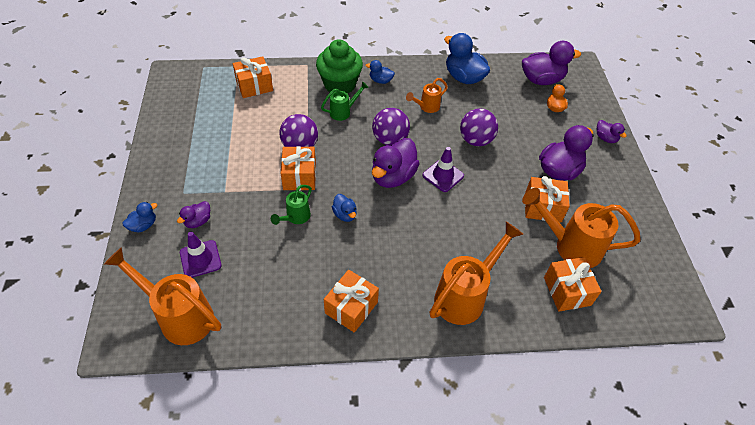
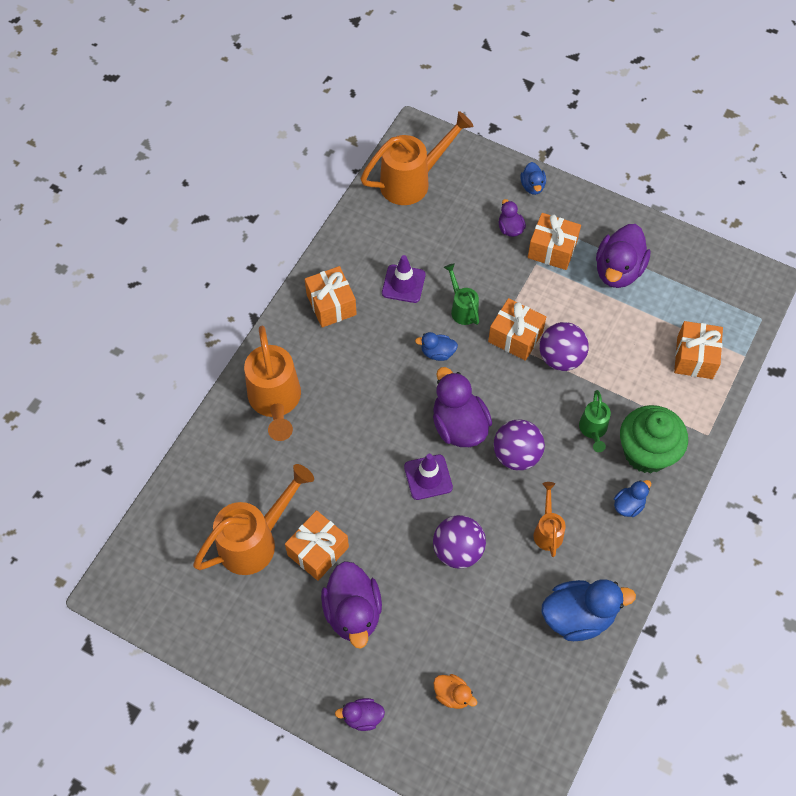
camera: 125 degrees right, 10 degrees up
(200, 259) = (463, 215): purple traffic cone -> purple traffic cone (403, 284)
(541, 80) = (515, 723): purple duck -> purple duck (618, 270)
(567, 291) = (214, 495): orange gift -> orange gift (552, 250)

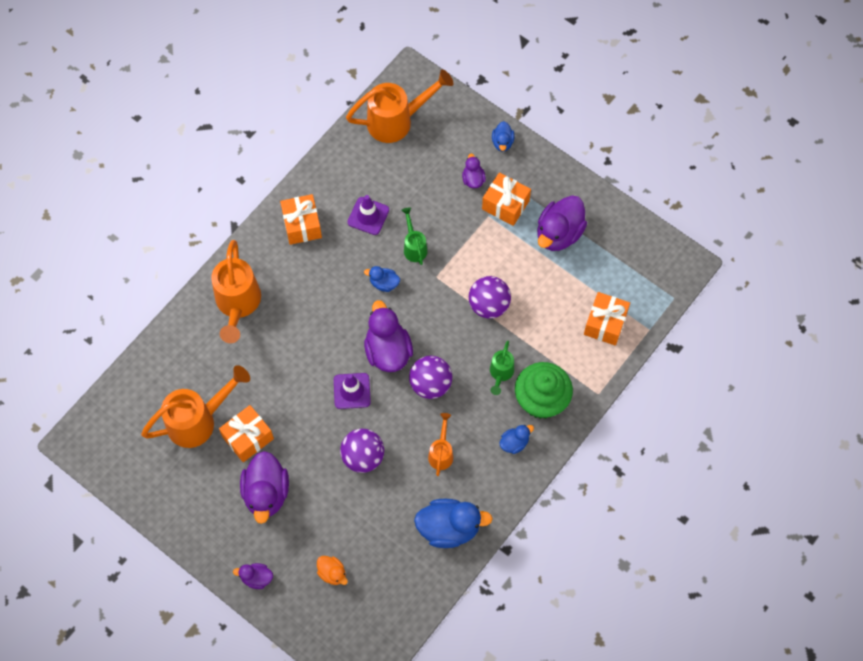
camera: 10 degrees right, 5 degrees up
(515, 337) = (454, 280): orange gift -> none

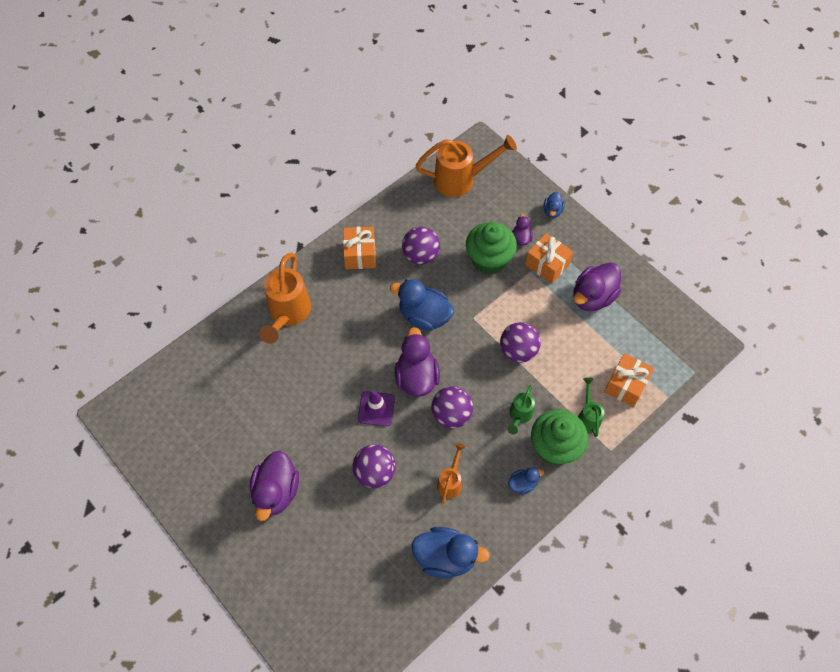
camera: 10 degrees right, 5 degrees down
(199, 420) = (229, 412): orange watering can -> none
(248, 438) = (270, 436): orange gift -> none
(256, 578) = (249, 574): purple duck -> none
(332, 573) = (323, 582): orange duck -> none
(368, 216) = (421, 255): purple traffic cone -> purple ball
(384, 283) = (424, 316): blue duck -> blue duck, size x1.95
(414, 246) = (457, 288): green watering can -> green watering can (588, 416)
(442, 209) = (489, 260): none -> green cupcake

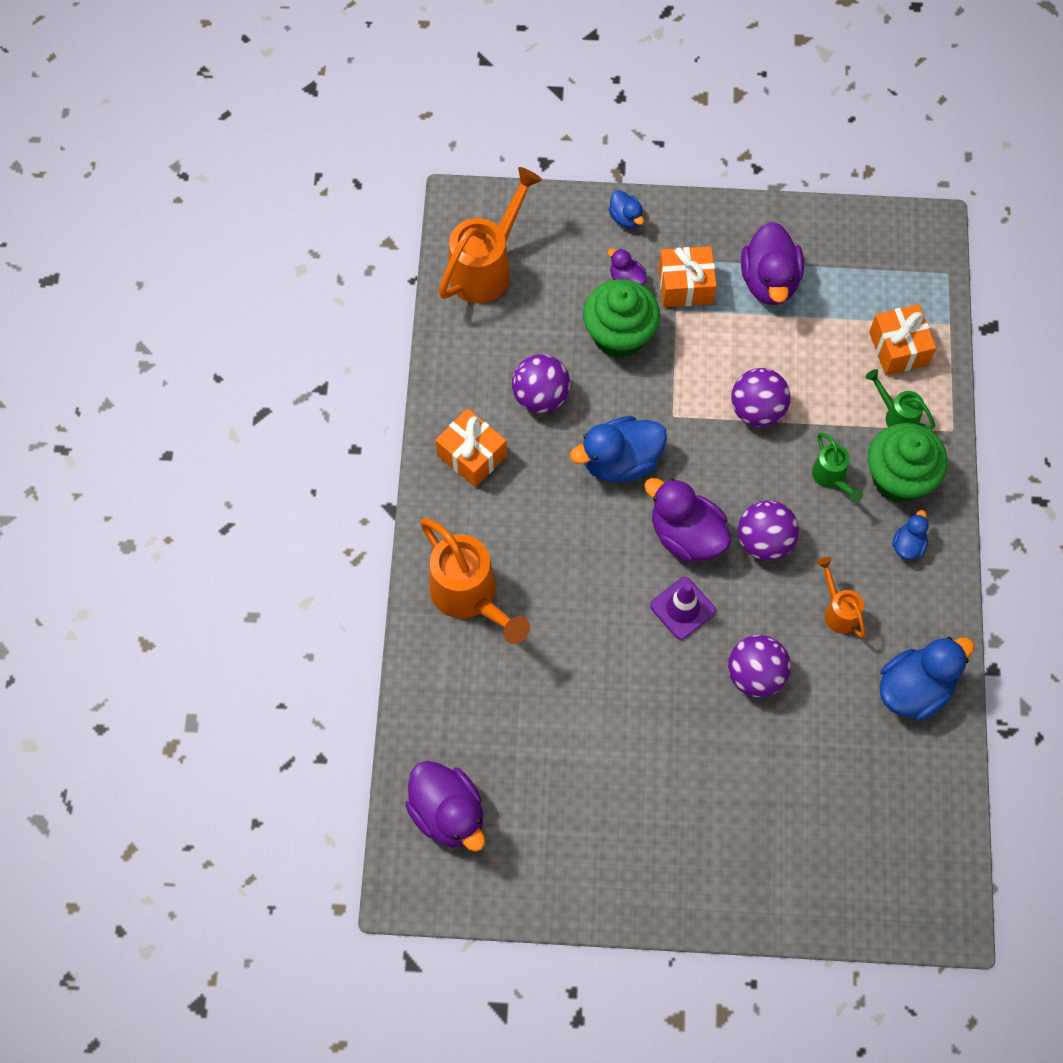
camera: 45 degrees left, 5 degrees up
(276, 492) = (679, 793): purple duck -> purple duck (448, 813)

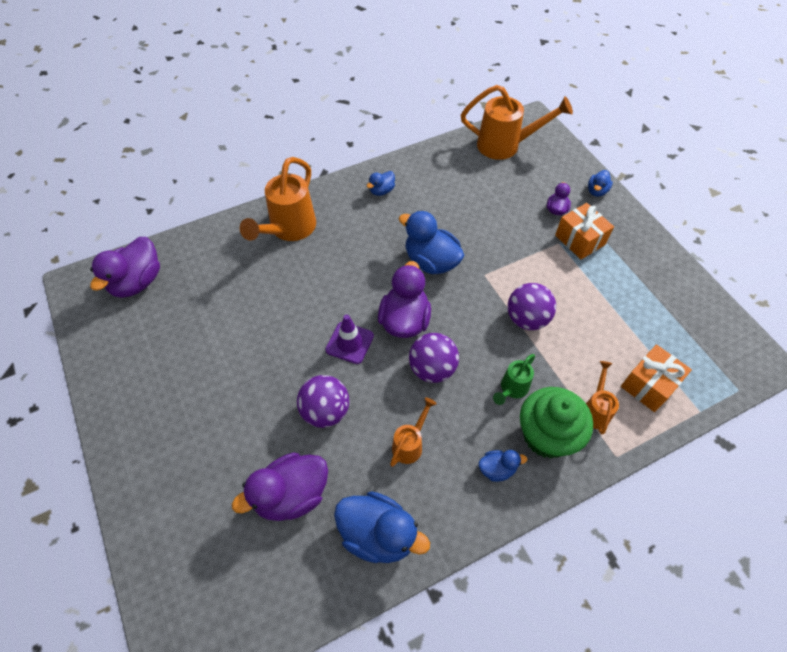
camera: 60 degrees right, 10 degrees down
(472, 455) = (381, 191): orange gift -> blue duck
(540, 396) = (444, 204): purple ball -> none
(619, 335) = (516, 222): green cupcake -> none
(769, 281) = (626, 282): purple duck -> purple duck (291, 495)
(896, 415) = (595, 409): green watering can -> orange watering can

